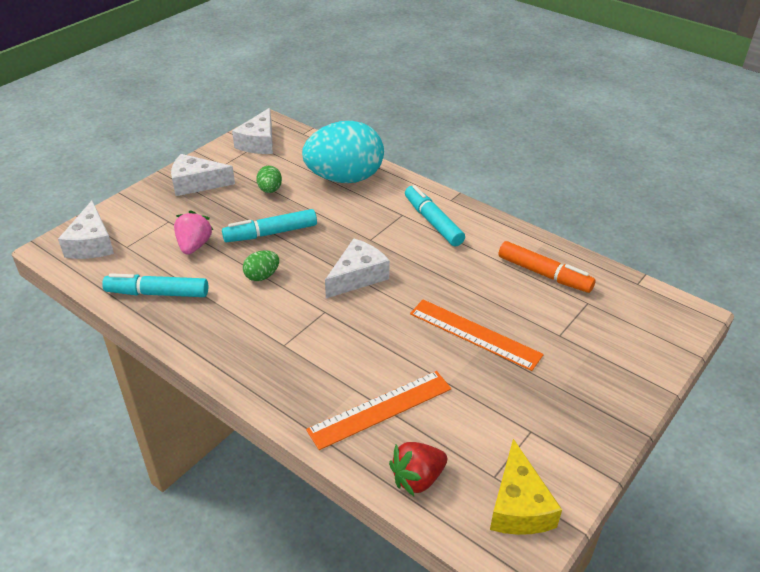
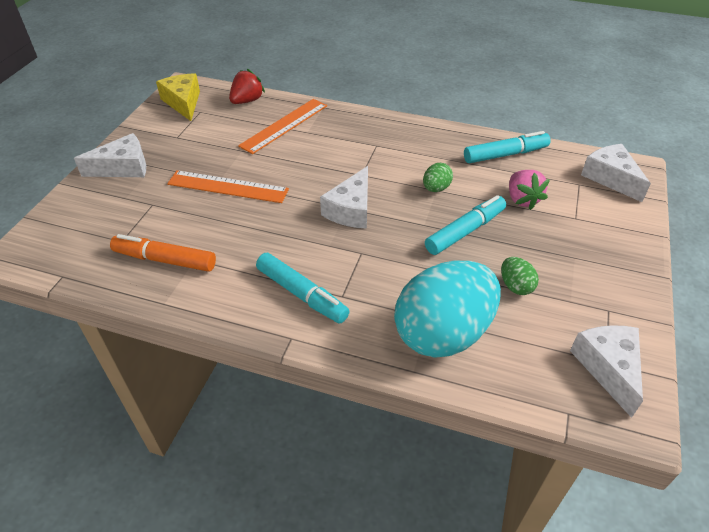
camera: 160 degrees right, 5 degrees up
(196, 183) = (604, 271): white cheese -> white cheese (123, 167)

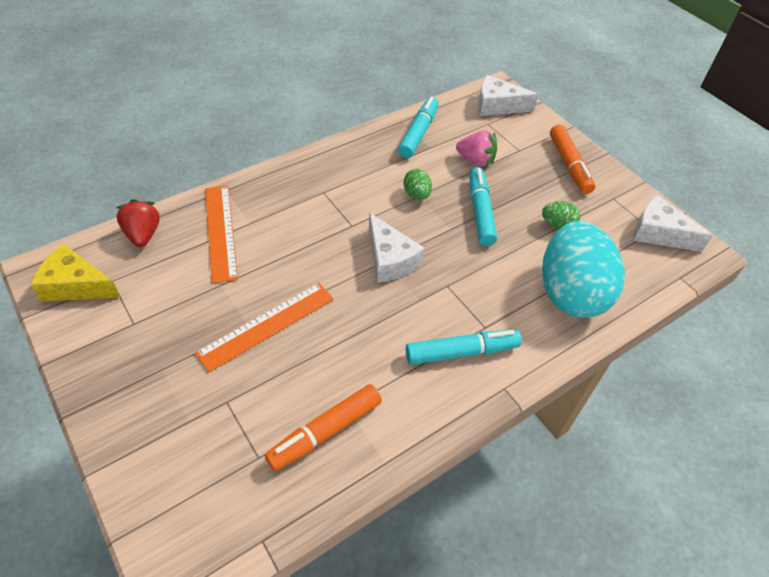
camera: 55 degrees left, 5 degrees up
(123, 167) = (132, 397): white cheese -> none
(606, 258) = (569, 165): none -> orange marker

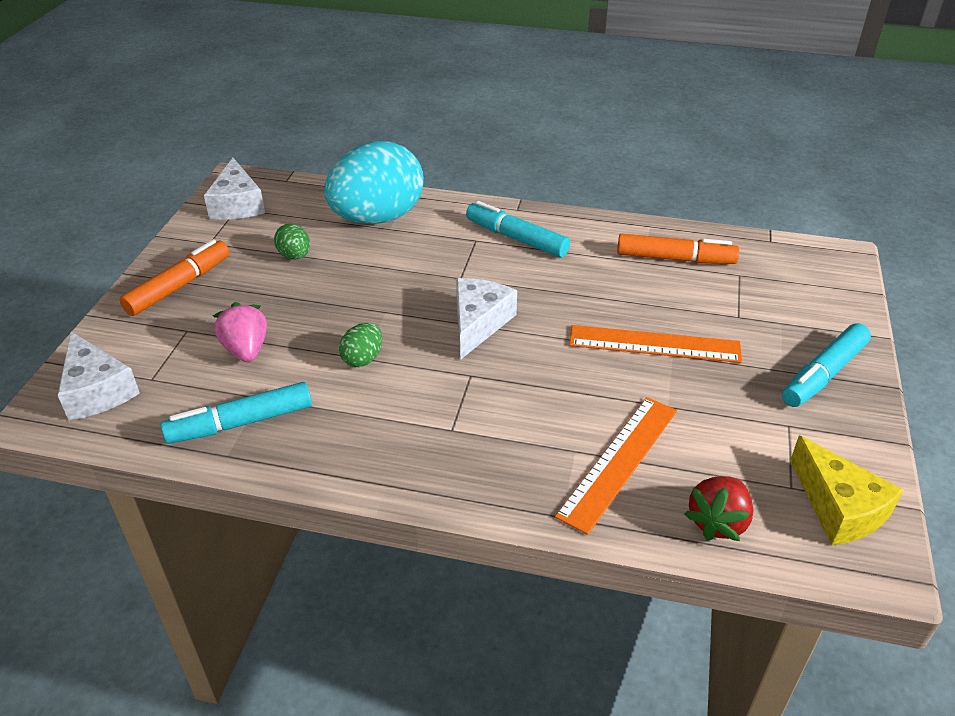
camera: 130 degrees left, 10 degrees down
(480, 212) = (335, 305): turquoise marker -> turquoise marker (823, 374)

